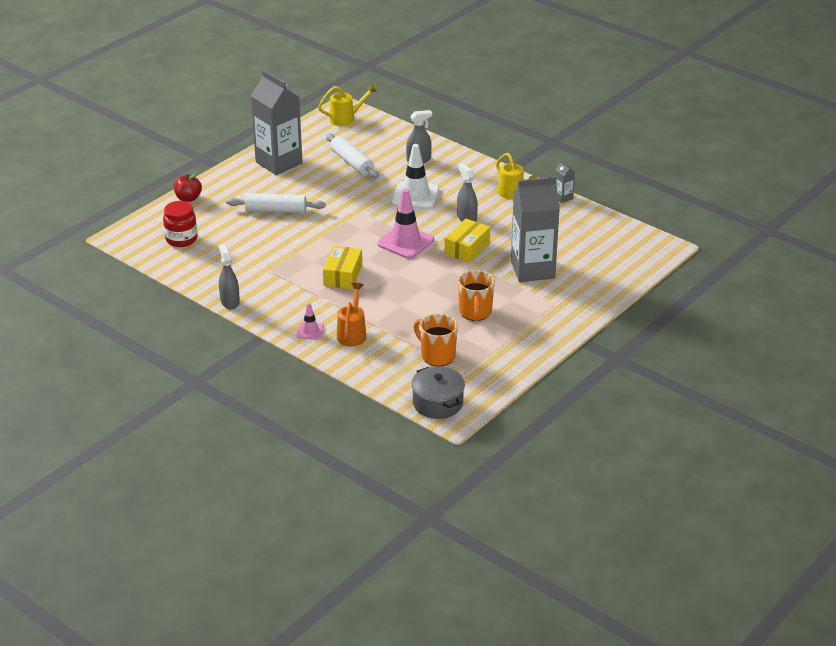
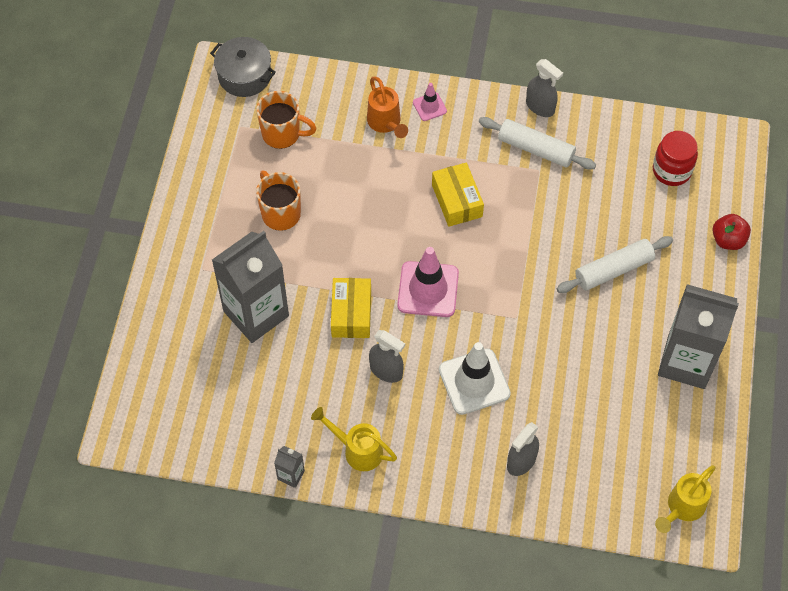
camera: 150 degrees right, 25 degrees up
(352, 162) = (599, 410): white rolling pin -> white rolling pin (536, 149)

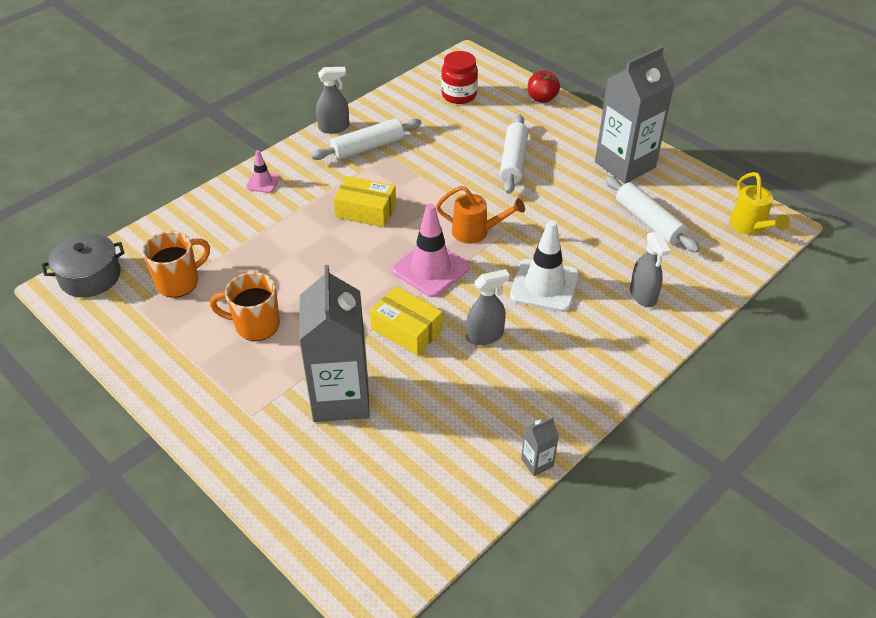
camera: 55 degrees left, 15 degrees down
(358, 450) = (549, 397): yellow watering can -> none
(386, 123) = (247, 214): orange watering can -> orange watering can (476, 232)
(620, 420) = (648, 221): none -> white rolling pin

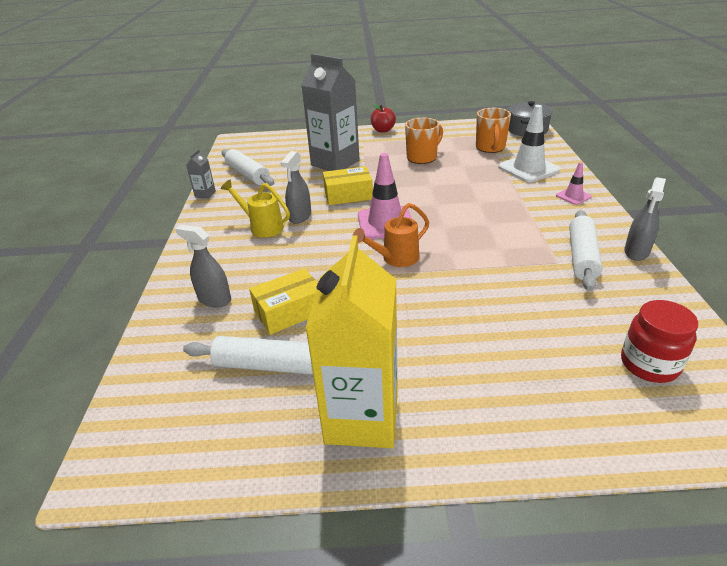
camera: 135 degrees right, 10 degrees down
(366, 211) = (486, 223): yellow box -> yellow box (289, 311)
(513, 161) = (467, 332): white rolling pin -> white rolling pin (248, 175)
(542, 98) = (583, 442): red apple -> red apple (383, 130)
(544, 285) = (298, 260): white traffic cone -> white traffic cone (528, 169)
(625, 165) = (362, 418): grey carton -> yellow carton
(750, 227) = (144, 442): yellow watering can -> yellow watering can (262, 227)

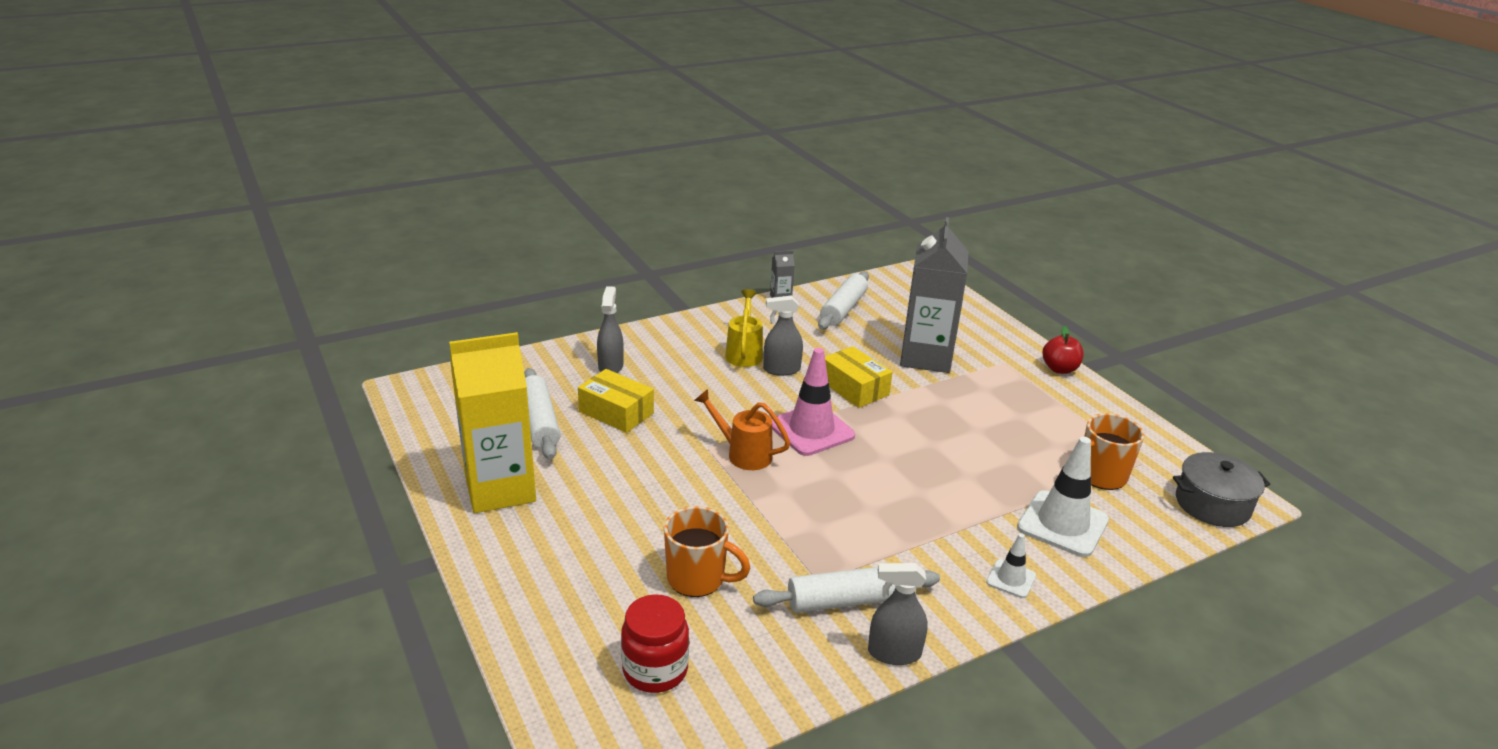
camera: 60 degrees right, 5 degrees down
(422, 157) = (1006, 421): orange mug -> orange mug (698, 579)
(573, 196) = (1011, 579): pink traffic cone -> white traffic cone

